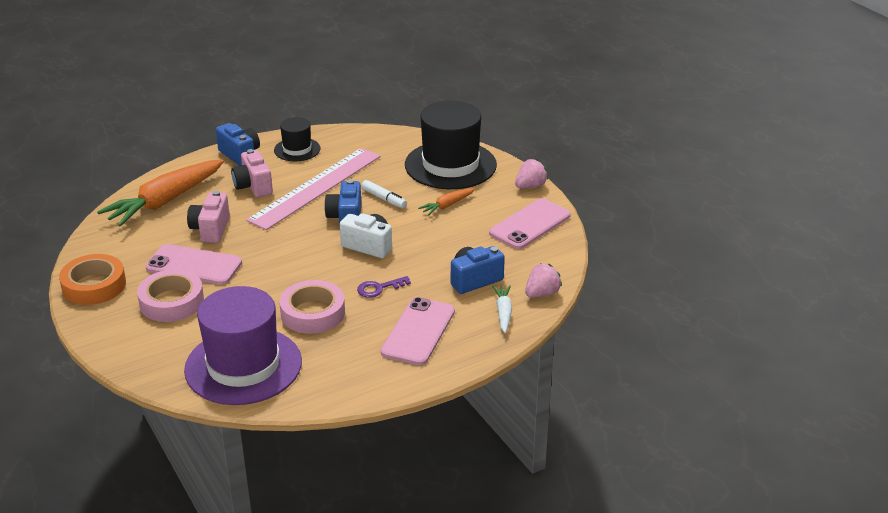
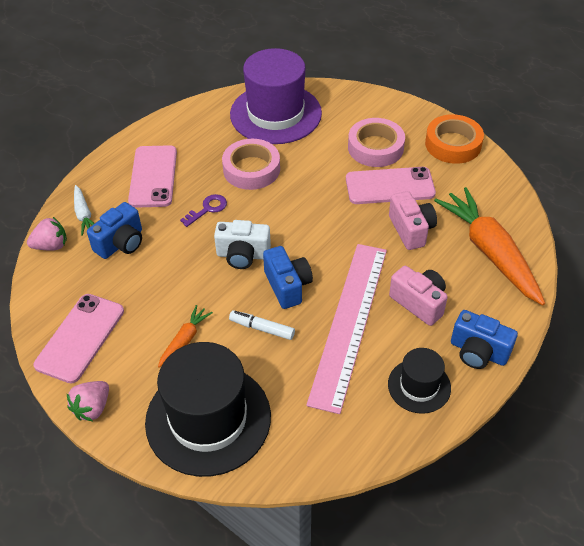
camera: 160 degrees right, 15 degrees up
(165, 201) = (490, 252): orange carrot -> orange carrot turned 45 degrees counterclockwise
(542, 293) = (51, 246): pink strawberry -> pink strawberry turned 135 degrees counterclockwise

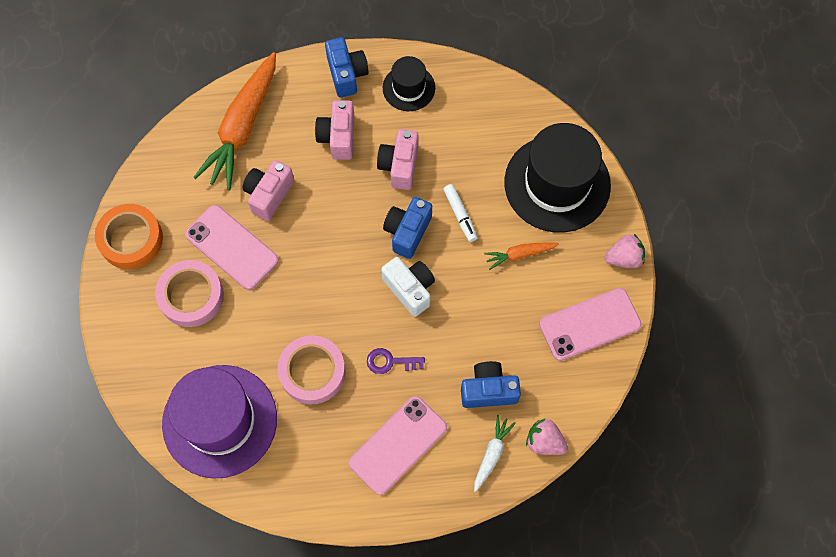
camera: 135 degrees left, 20 degrees up
(349, 323) = (399, 166): pink ruler -> pink camera

